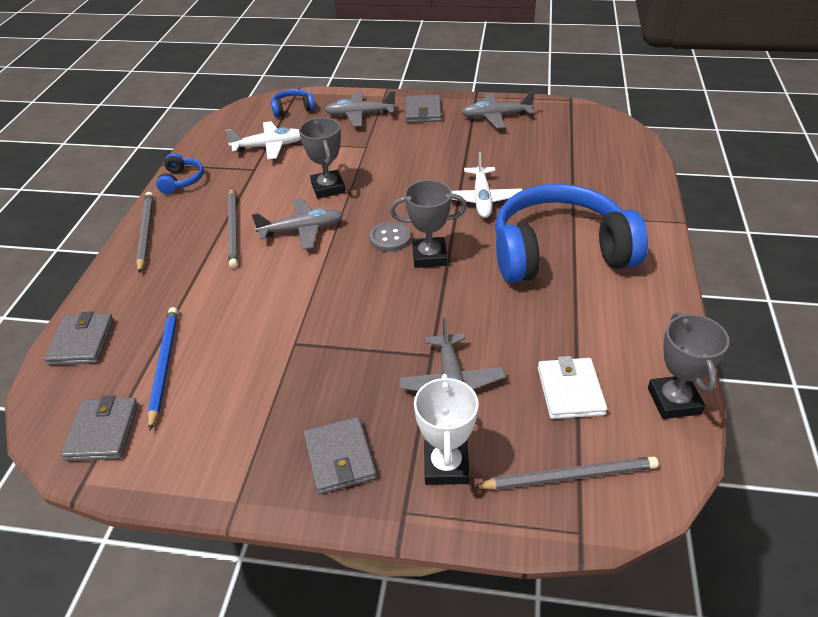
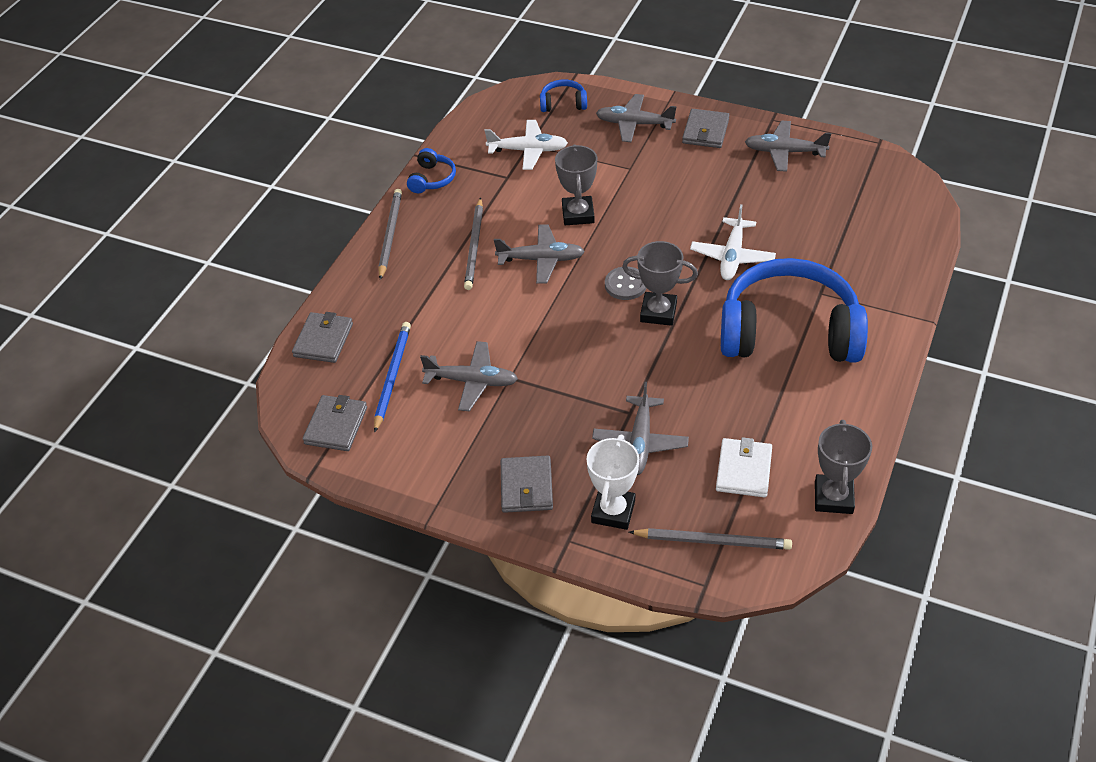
camera: 15 degrees right, 5 degrees up
(254, 354) = (472, 381): none -> grey plane

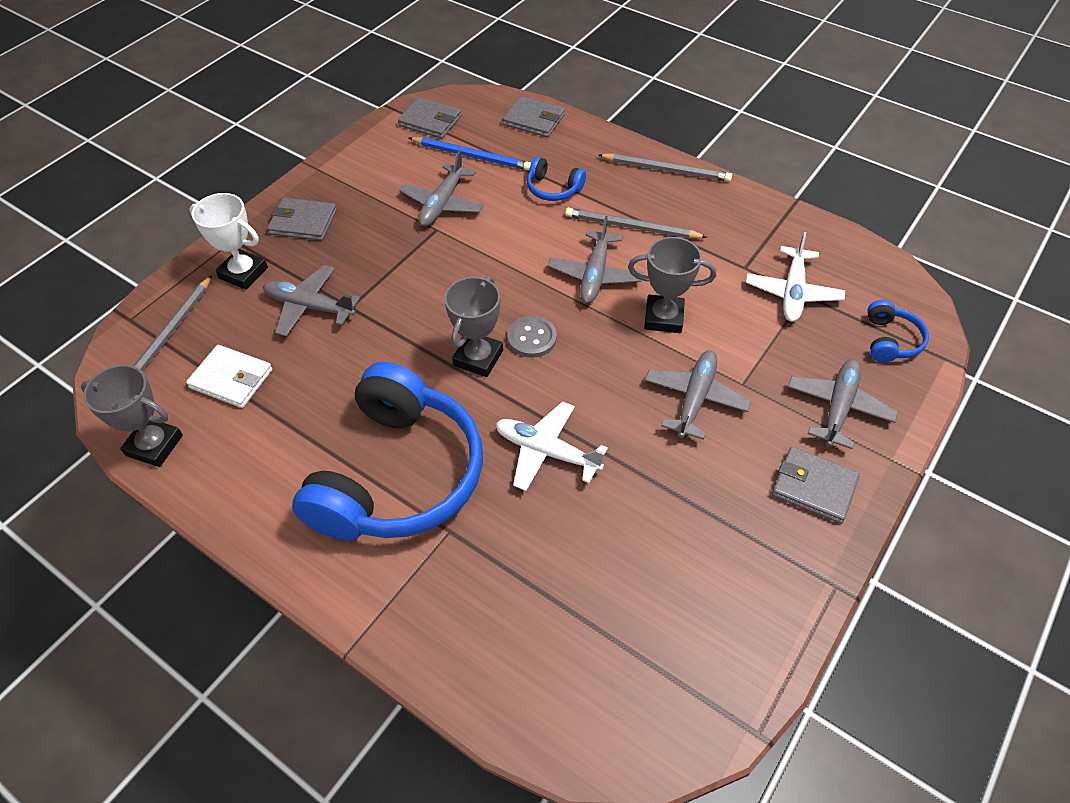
camera: 100 degrees right, 5 degrees up
(432, 179) = (751, 207): blue headphones -> blue headphones (553, 188)
(784, 152) = (751, 577): grey plane -> grey plane (695, 398)

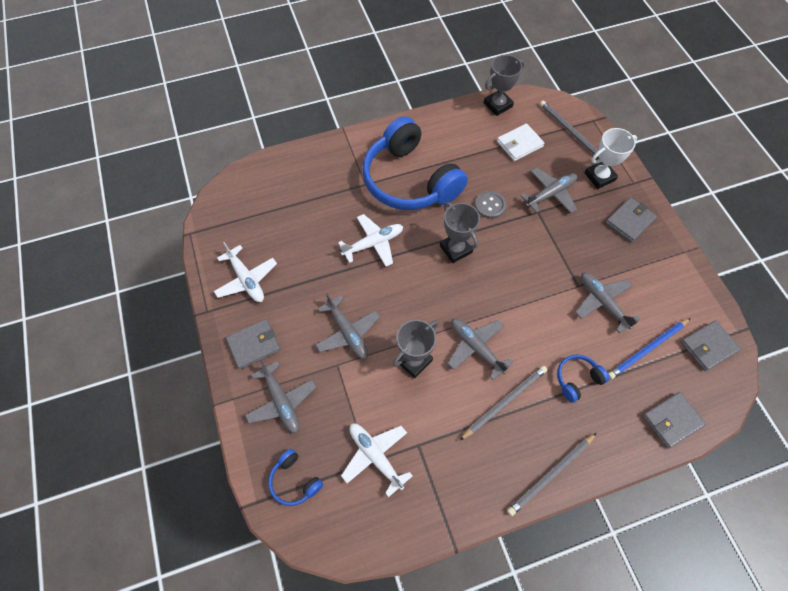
camera: 125 degrees right, 10 degrees up
(532, 338) = (450, 282): grey button -> grey button (490, 205)
(744, 571) = (247, 279): none -> white plane

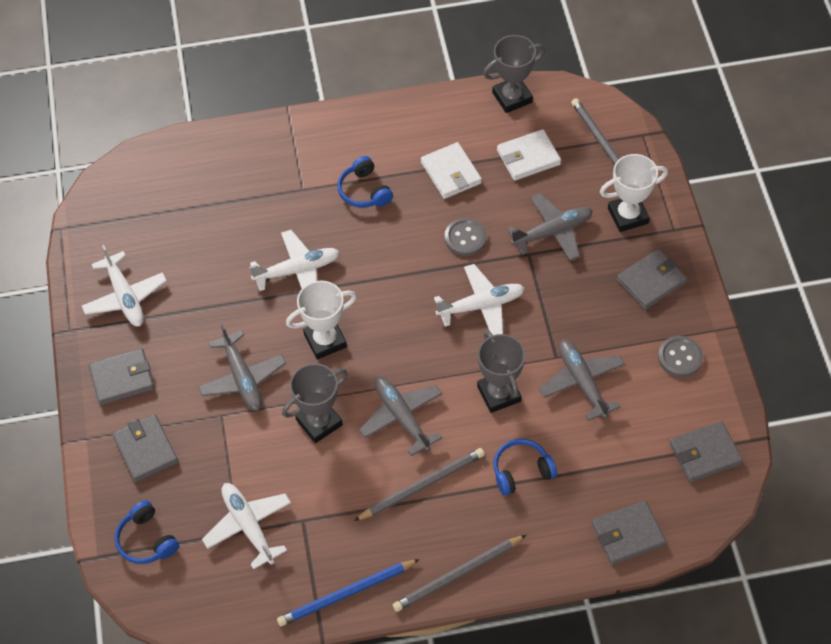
camera: 10 degrees right, 5 degrees down
(282, 402) = (146, 450): grey plane -> grey wallet
(405, 295) = (325, 341): none -> white trophy
(410, 180) = (364, 191): blue headphones -> blue headphones, size x0.41
(455, 249) = (405, 290): grey trophy -> grey trophy (499, 393)
(468, 160) = (451, 173): none -> white wallet
(514, 254) = (481, 305): none -> white plane
(647, 349) = (623, 447): blue pencil -> blue pencil (346, 594)
(667, 275) = (680, 357): none -> grey button

